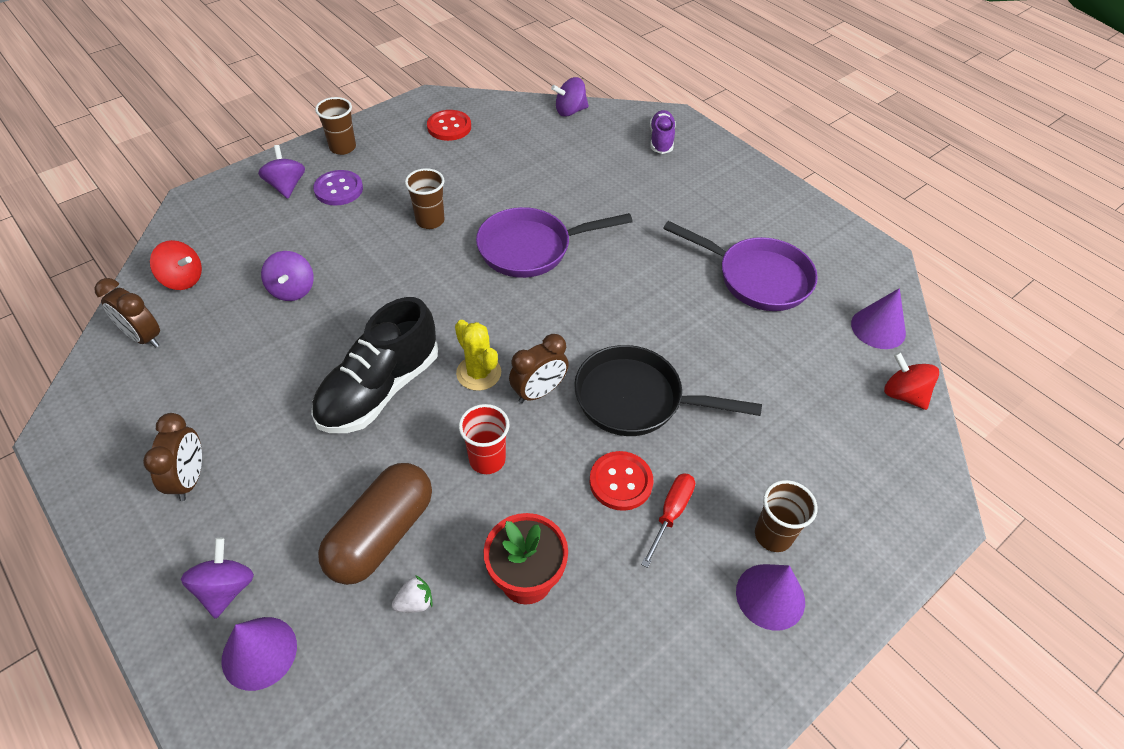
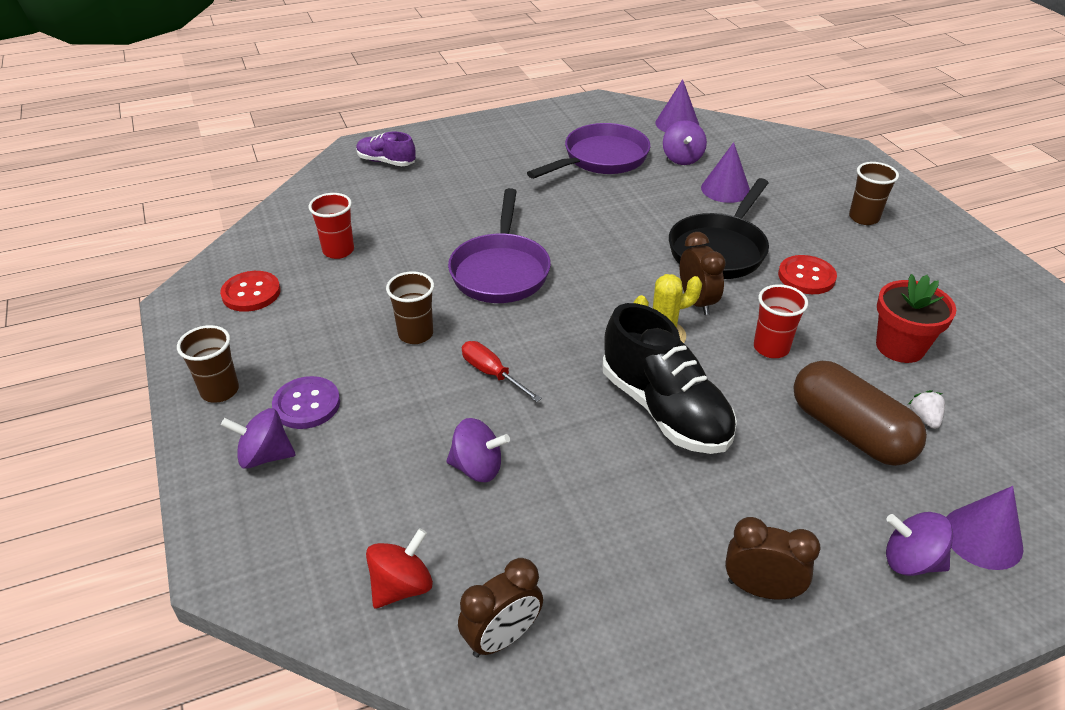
camera: 70 degrees left, 10 degrees down
(518, 152) = (338, 251): none -> red cup
(570, 111) = (294, 204): purple spinning top -> purple spinning top (682, 158)
(671, 513) = (840, 259): red screwdriver -> red screwdriver (492, 373)
(770, 596) = (915, 232): purple cone -> purple cone (725, 189)
(903, 394) = (744, 132): red spinning top -> none

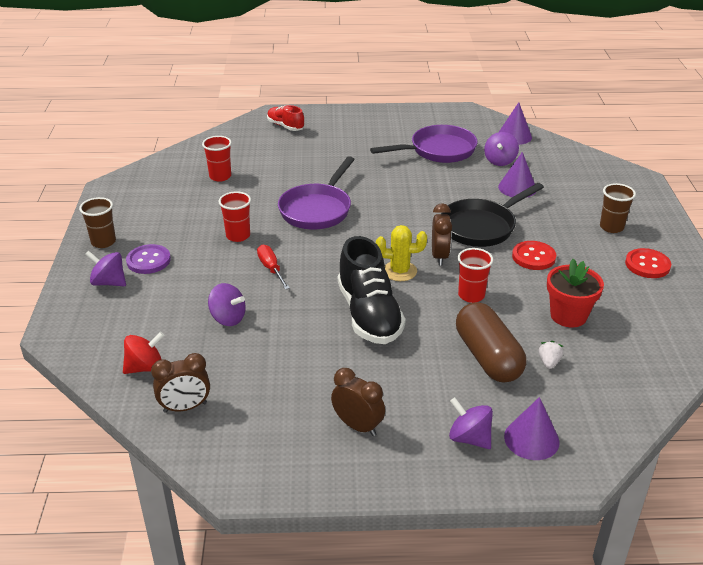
camera: 20 degrees right, 5 degrees down
(251, 293) = (152, 191): red button -> red button (647, 265)
(386, 162) = (285, 126): purple shoe -> red shoe
(415, 334) = (238, 236): brown cup -> red cup

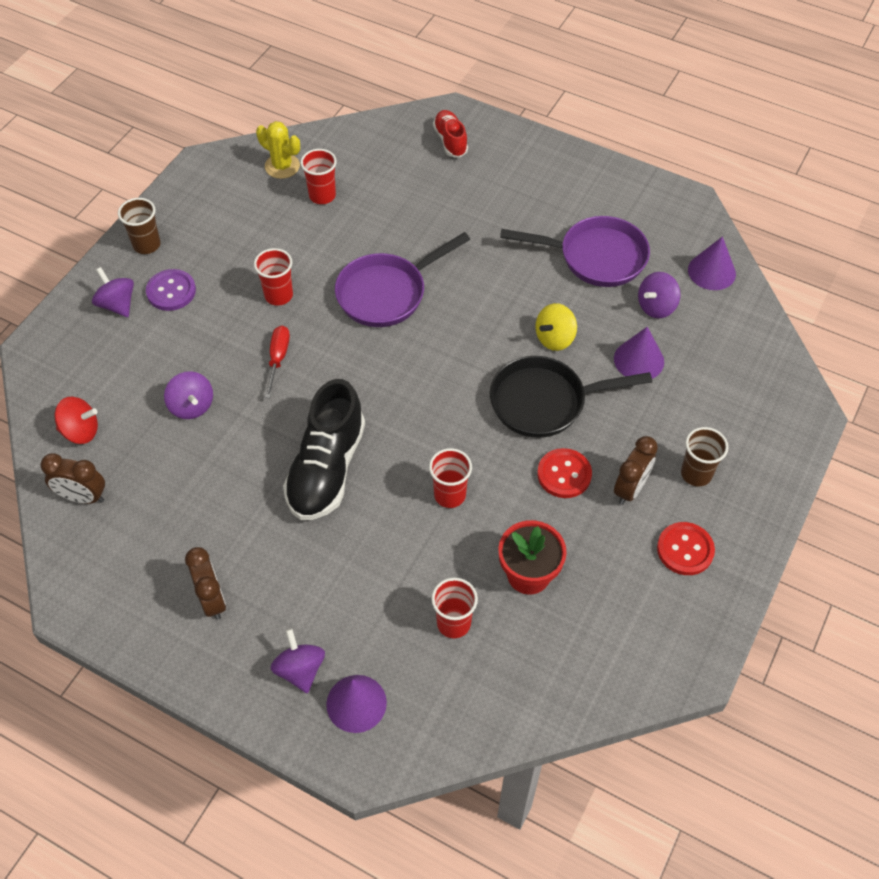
camera: 30 degrees right, 20 degrees up
(399, 271) = (403, 425): yellow cactus -> yellow cactus (282, 166)
(439, 256) = (462, 423): brown clock -> brown clock (630, 489)
(454, 195) = (554, 338): none -> yellow spinning top
(488, 357) = (398, 584): brown capsule -> none
(549, 362) = (453, 623): white strawberry -> red cup

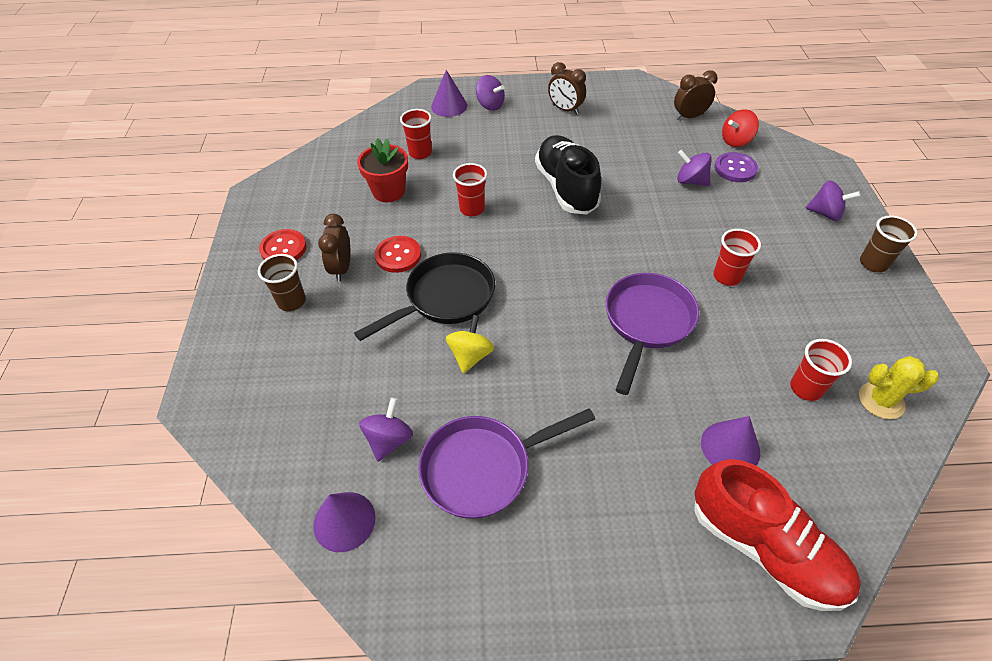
camera: 150 degrees right, 5 degrees down
(171, 291) = (804, 240): purple button -> purple button (735, 169)
(278, 358) = (672, 233): red screwdriver -> none
(450, 141) = (764, 548): red shoe -> red shoe, size x1.85
(639, 360) = (381, 373): purple cone -> purple cone (730, 447)

